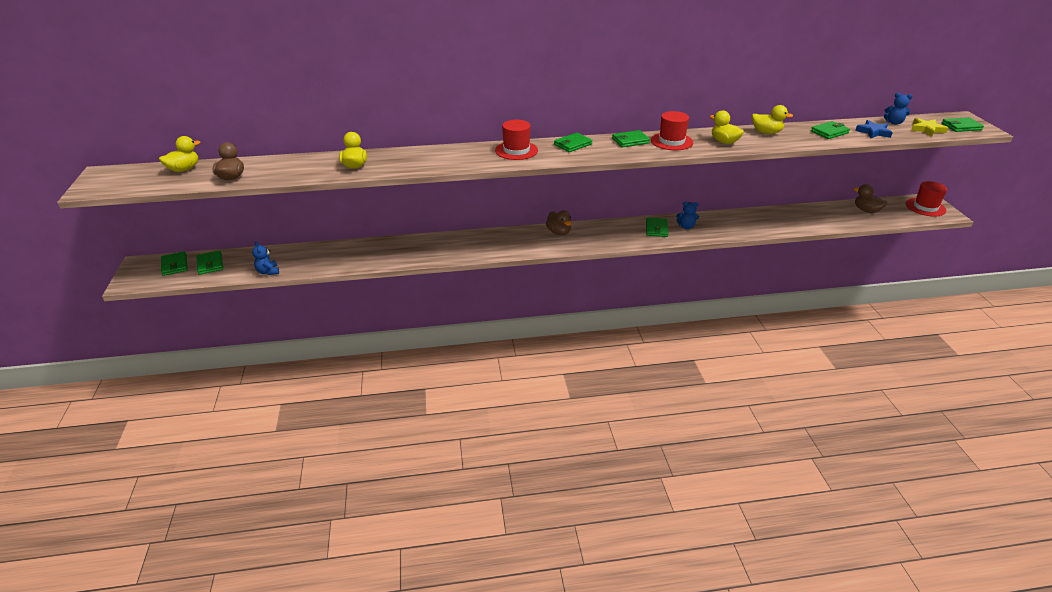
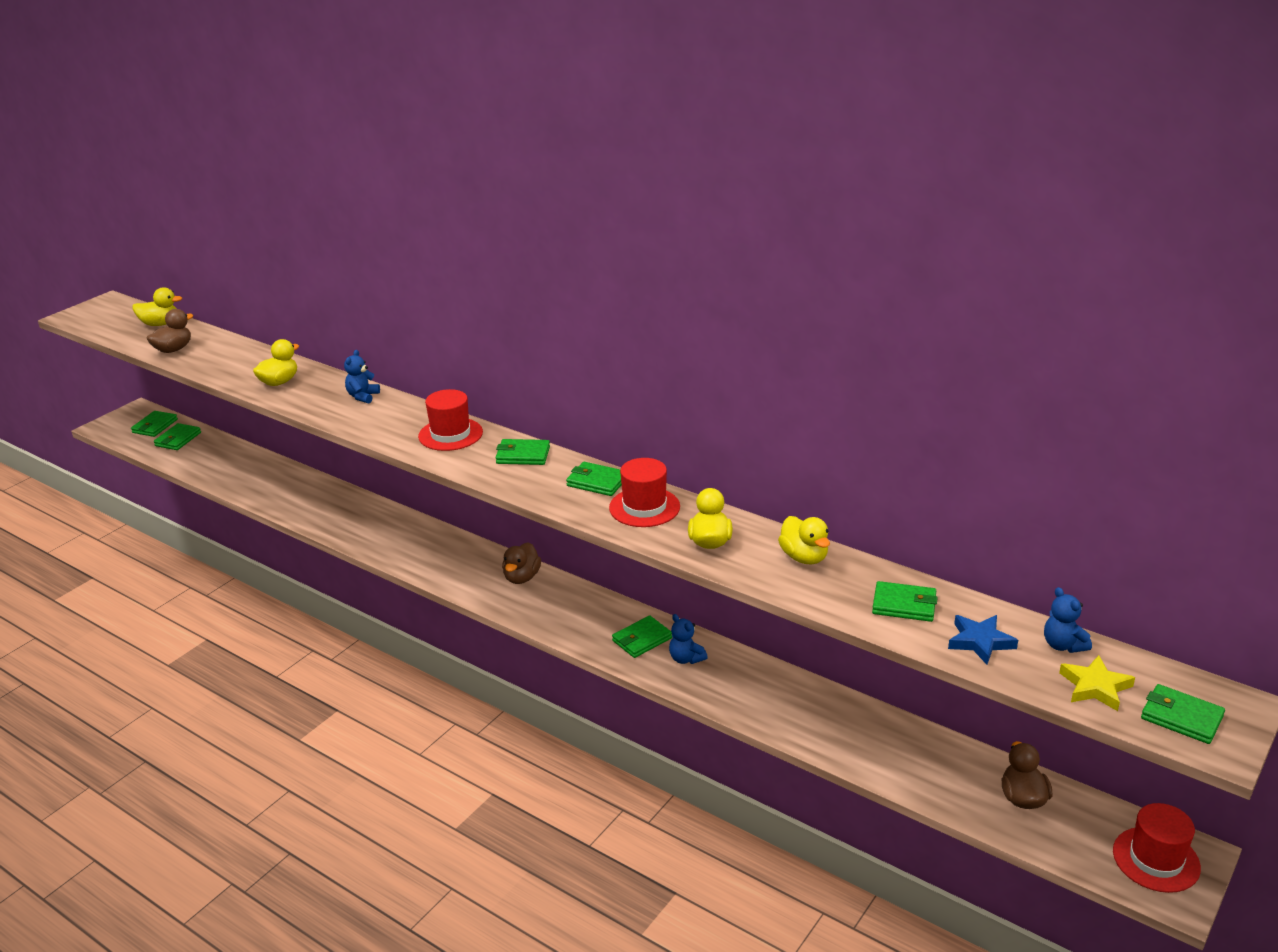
camera: 45 degrees right, 5 degrees down
(268, 272) = (203, 472): blue teddy bear -> blue teddy bear (363, 396)

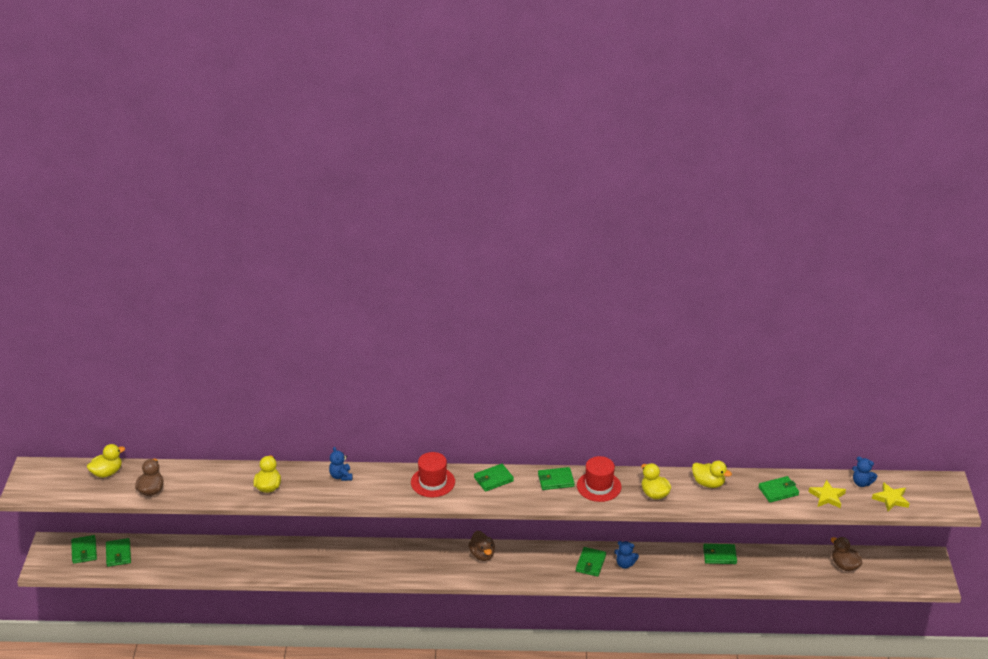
camera: 35 degrees left, 5 degrees up
(980, 642) = (827, 497): blue star -> yellow star
(1156, 859) = (918, 569): red hat -> none
(1181, 717) = (933, 499): green wallet -> green wallet (719, 555)

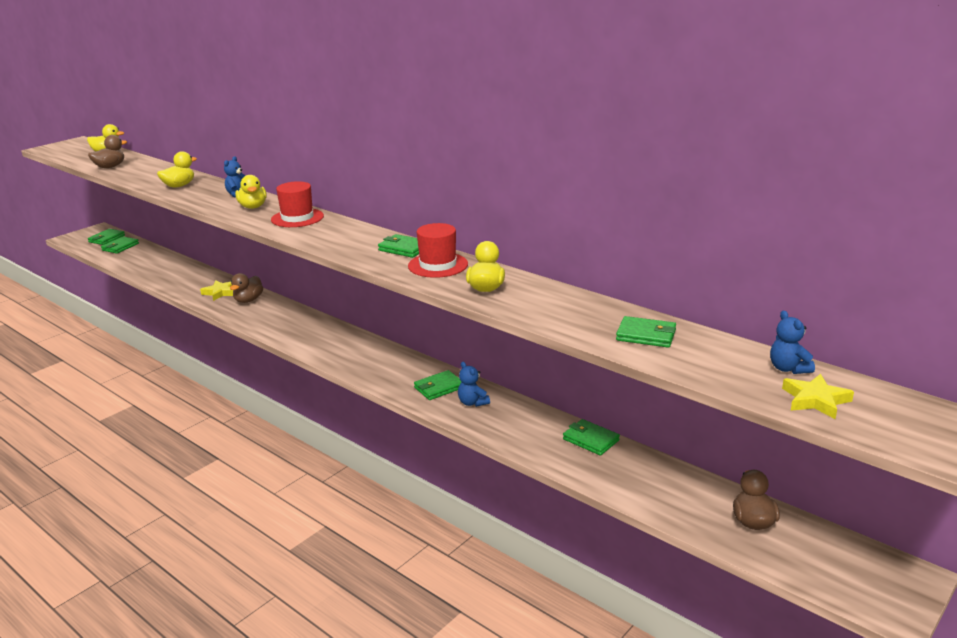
camera: 40 degrees right, 10 degrees down
(482, 555) = (352, 342): brown duck -> brown duck (248, 300)
(493, 479) = (350, 231): green wallet -> none
(708, 483) = (564, 301): yellow duck -> yellow duck (253, 207)
(827, 497) = (711, 363): yellow star -> yellow star (220, 292)

